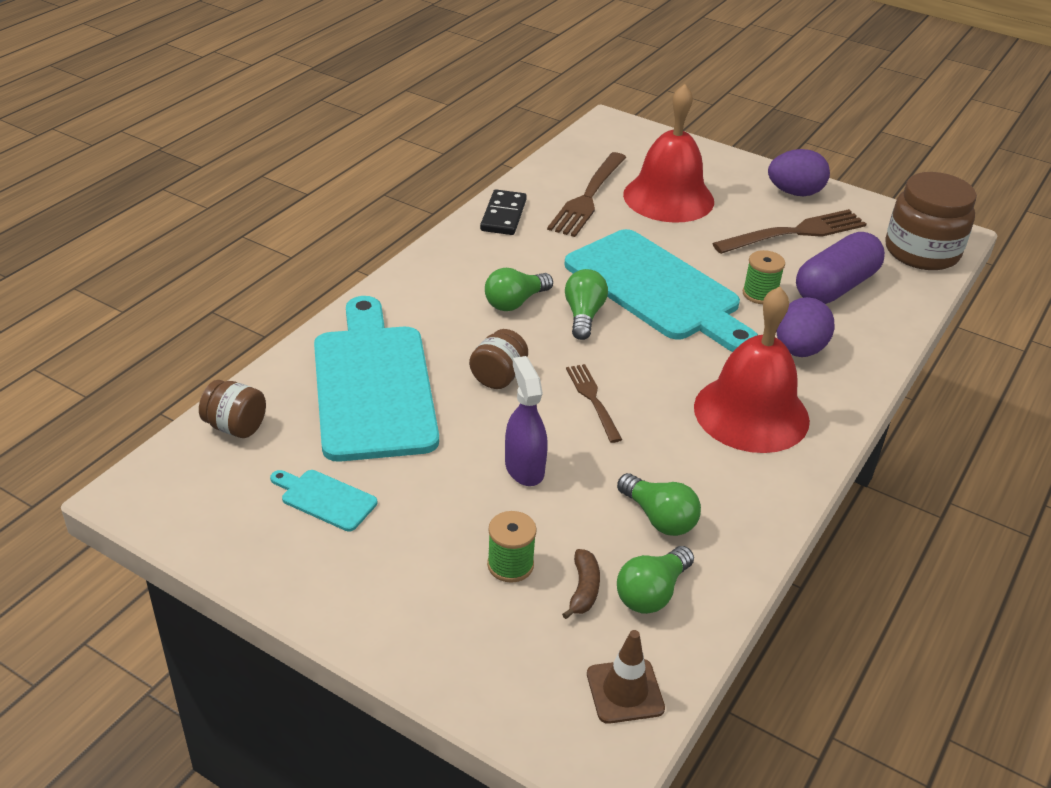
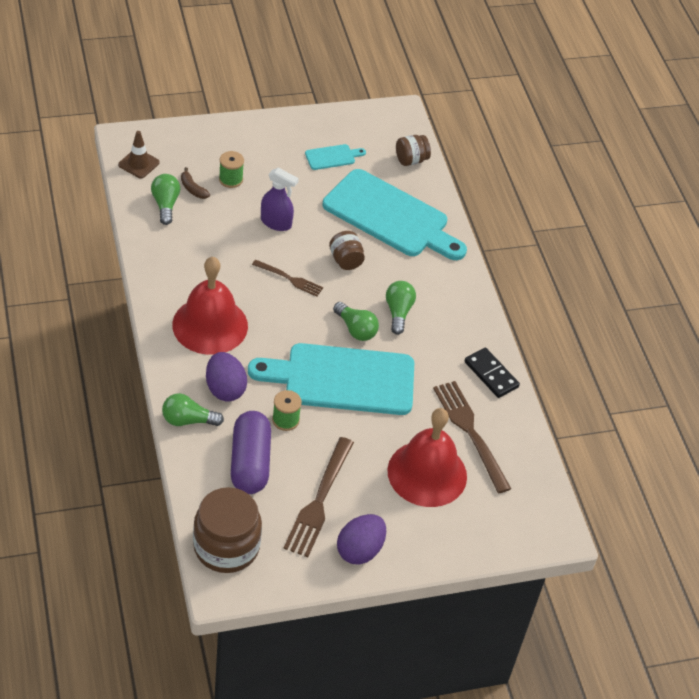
camera: 130 degrees right, 10 degrees up
(659, 518) = (196, 238): green light bulb -> green light bulb (188, 420)

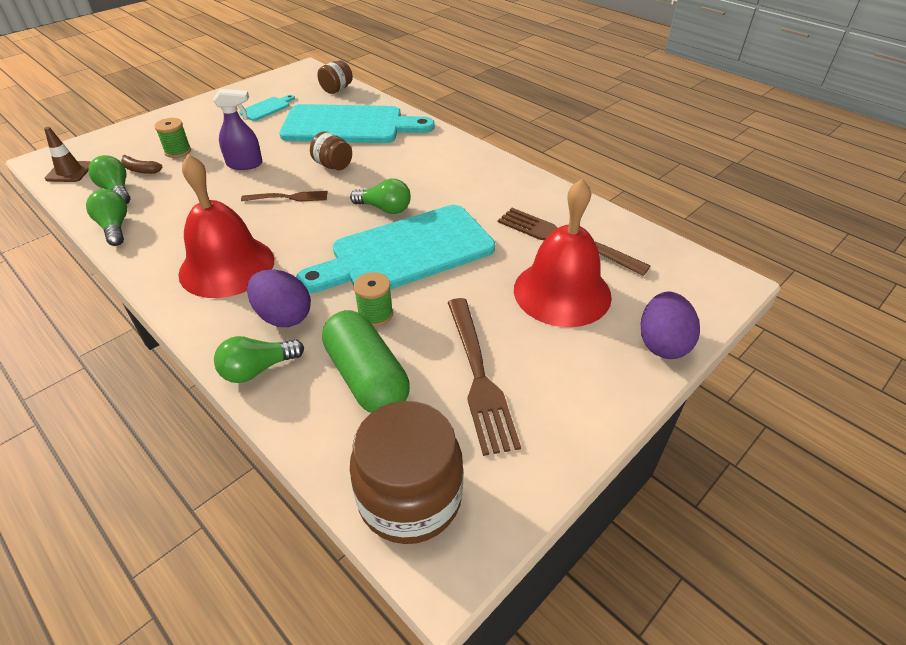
camera: 25 degrees left, 5 degrees down
(250, 462) = (366, 377): purple capsule -> green capsule
(360, 550) = (570, 405): purple egg -> purple egg (662, 344)
(398, 312) = (413, 182): green light bulb -> green light bulb (115, 227)
(491, 374) = (536, 191): black domino -> none

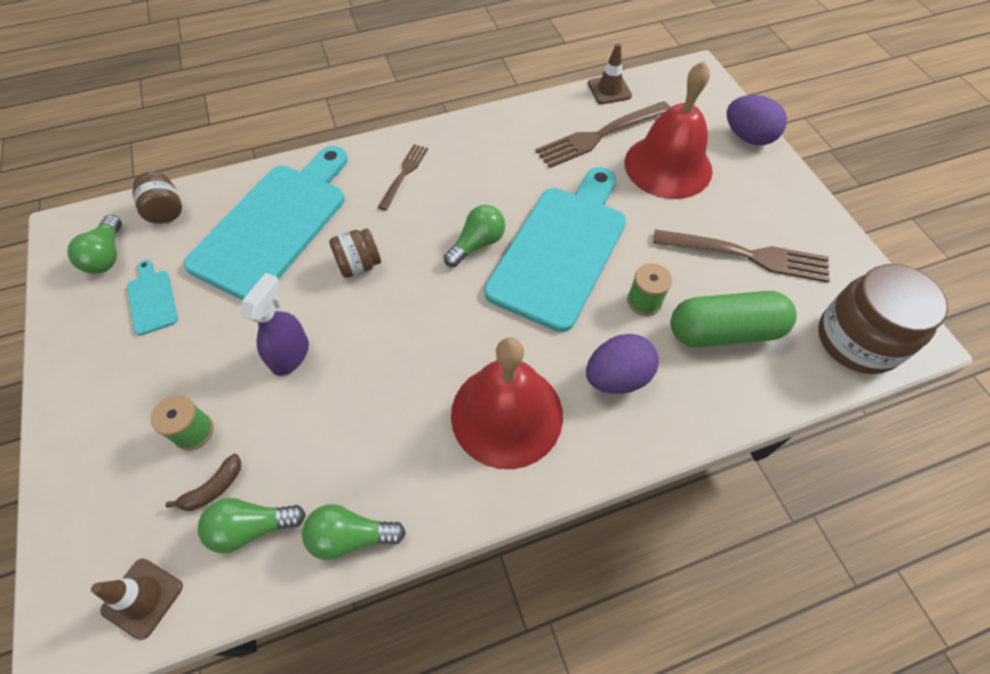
camera: 65 degrees left, 15 degrees up
(258, 369) = (686, 415): green light bulb -> green light bulb (107, 255)
(288, 197) = (401, 325): brown fork -> brown fork (404, 174)
(406, 252) = (561, 250): turquoise cutting board -> turquoise cutting board turned 150 degrees counterclockwise
(634, 230) = (609, 90): none -> brown traffic cone

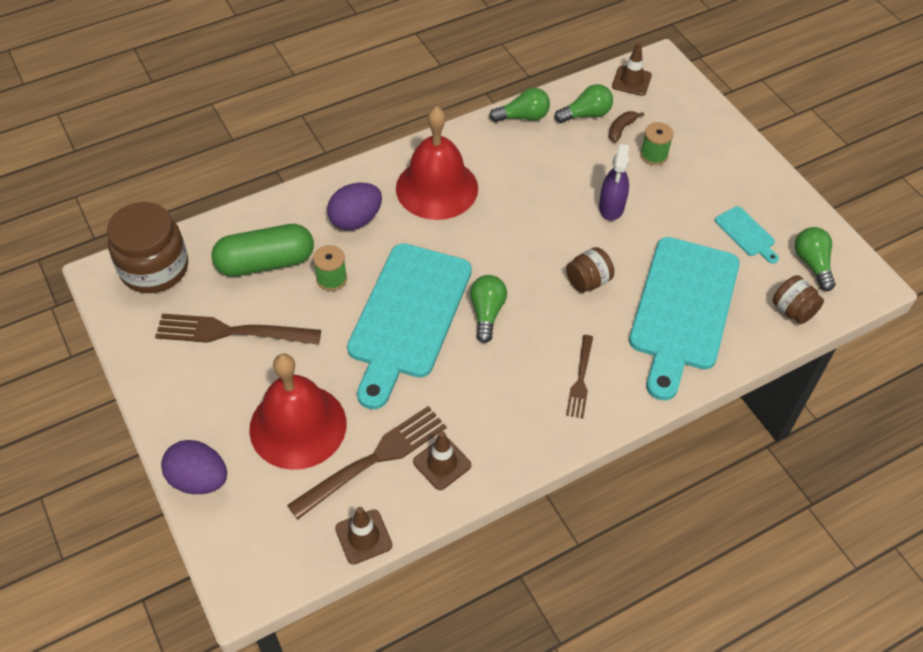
camera: 170 degrees right, 5 degrees down
(477, 244) = (487, 313): green light bulb -> green light bulb turned 150 degrees clockwise
(543, 127) = (442, 463): none -> brown traffic cone

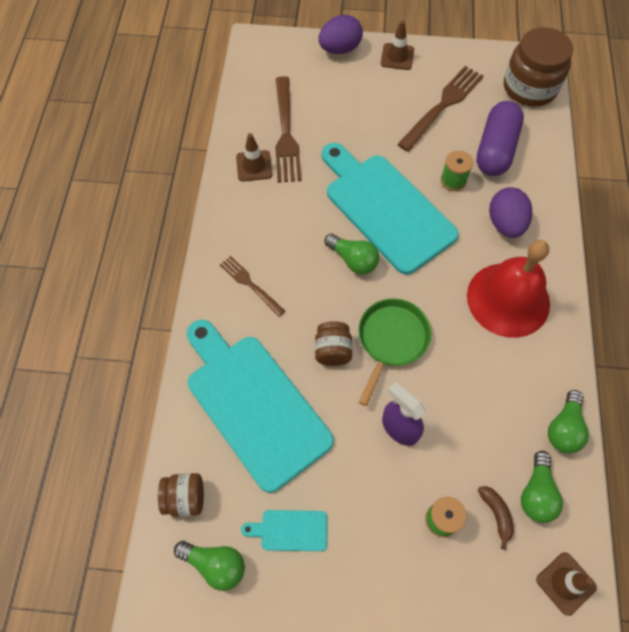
camera: 125 degrees right, 10 degrees up
(265, 262) = (495, 149): green capsule -> purple capsule
(298, 426) = (341, 108): red bell -> none
(363, 537) = (239, 104): brown traffic cone -> brown traffic cone (397, 57)
(543, 247) = (391, 340): none -> green pan

